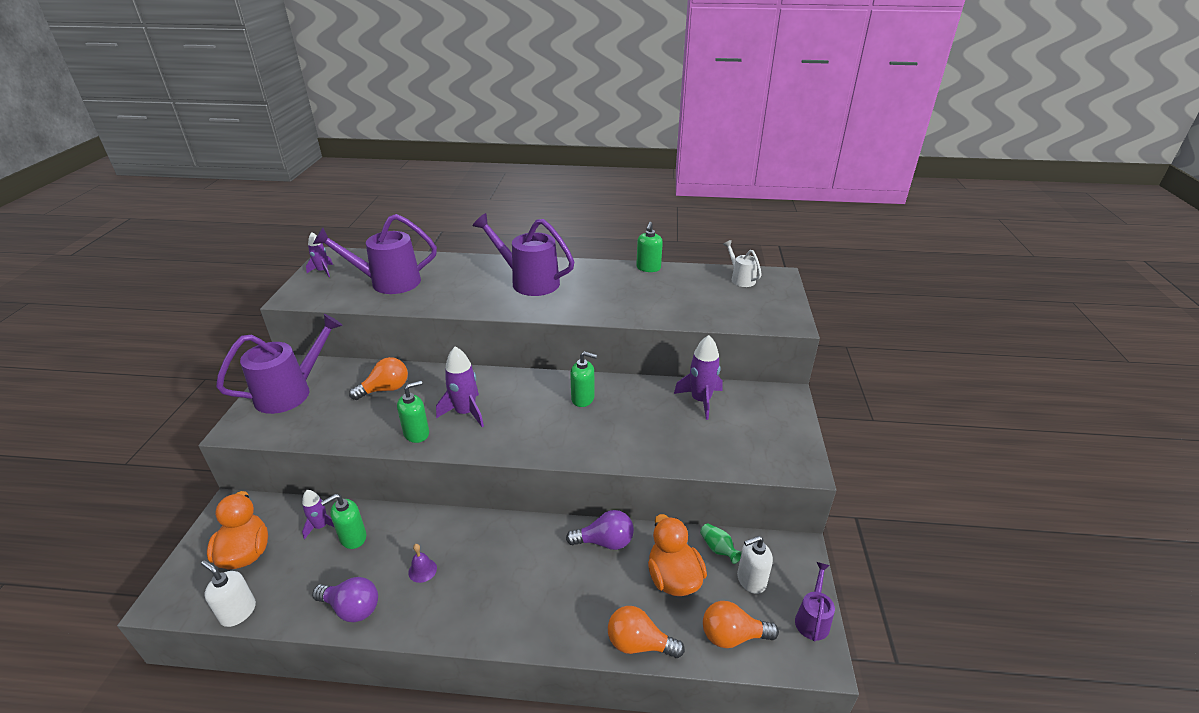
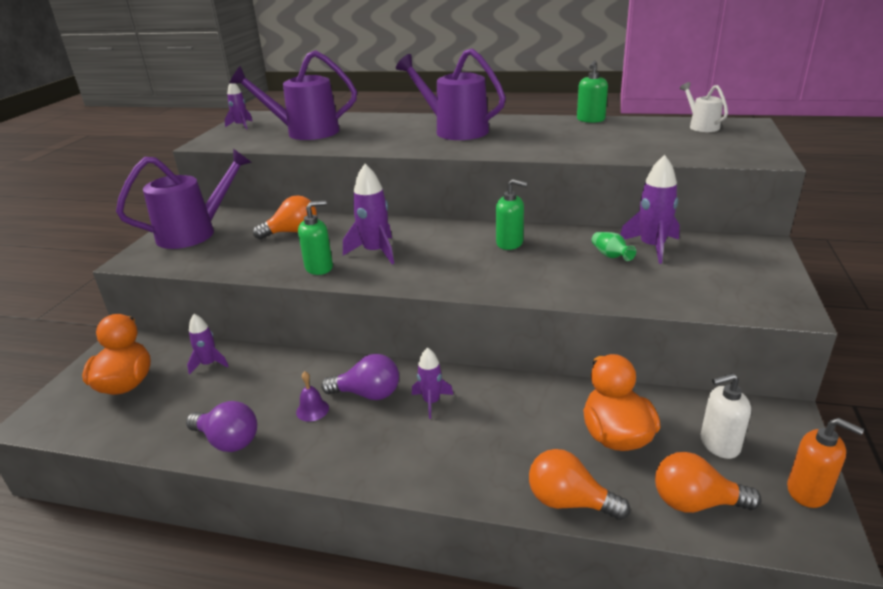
camera: 10 degrees right, 5 degrees down
(238, 612) = (106, 436): white soap dispenser -> none
(353, 538) = (241, 376): green soap dispenser -> none
(524, 555) = (431, 402): none -> purple rocket
(605, 542) = (530, 394): purple light bulb -> purple light bulb (368, 394)
(718, 549) = (674, 409): green vase -> green vase (610, 256)
(812, 618) = (808, 491): purple watering can -> orange soap dispenser

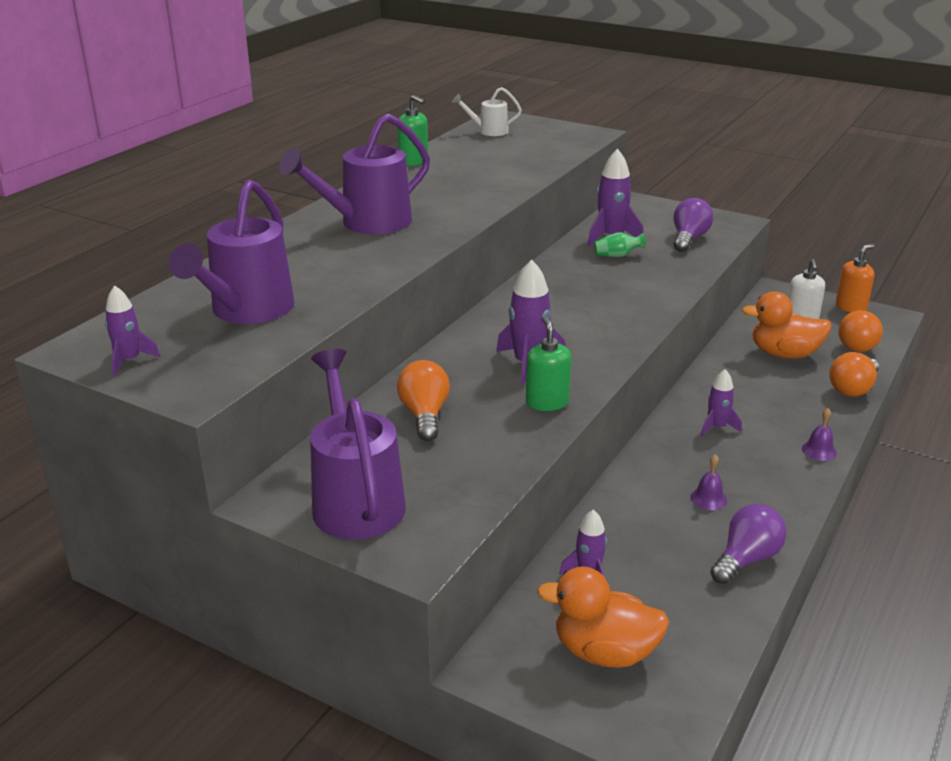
camera: 75 degrees left, 0 degrees up
(368, 394) = (692, 461): purple light bulb -> purple light bulb (689, 239)
(415, 478) = (819, 450): none -> purple bell
(510, 243) = (559, 291): green soap dispenser -> none

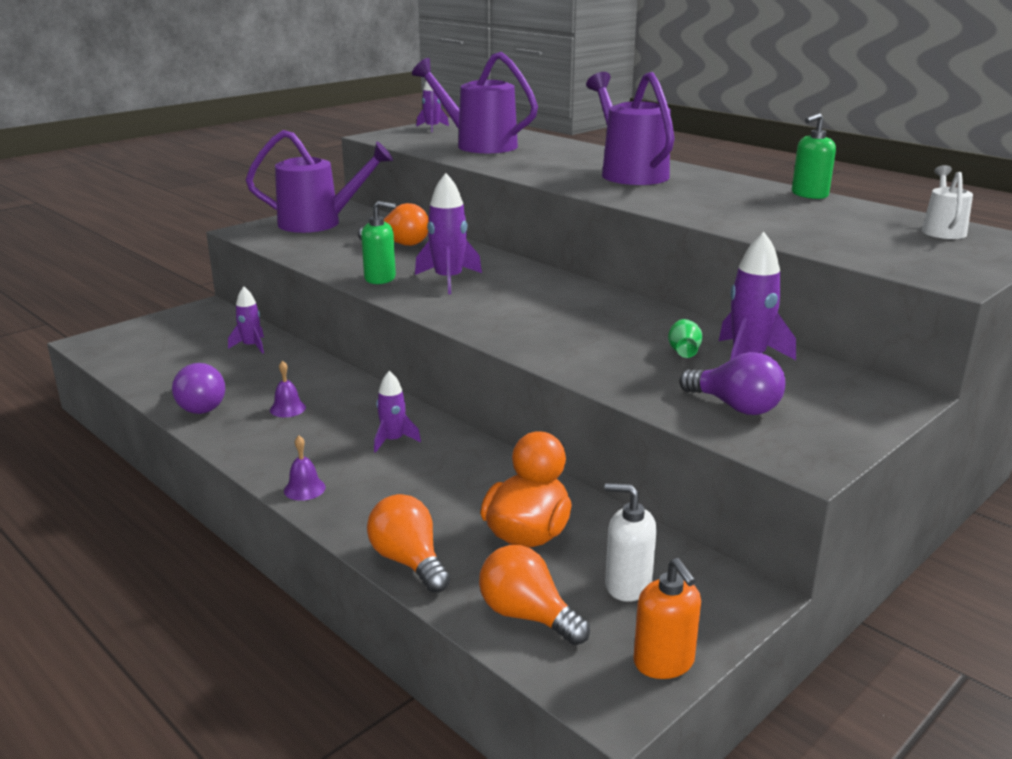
camera: 105 degrees right, 5 degrees down
(604, 652) = (176, 339): orange duck -> none

